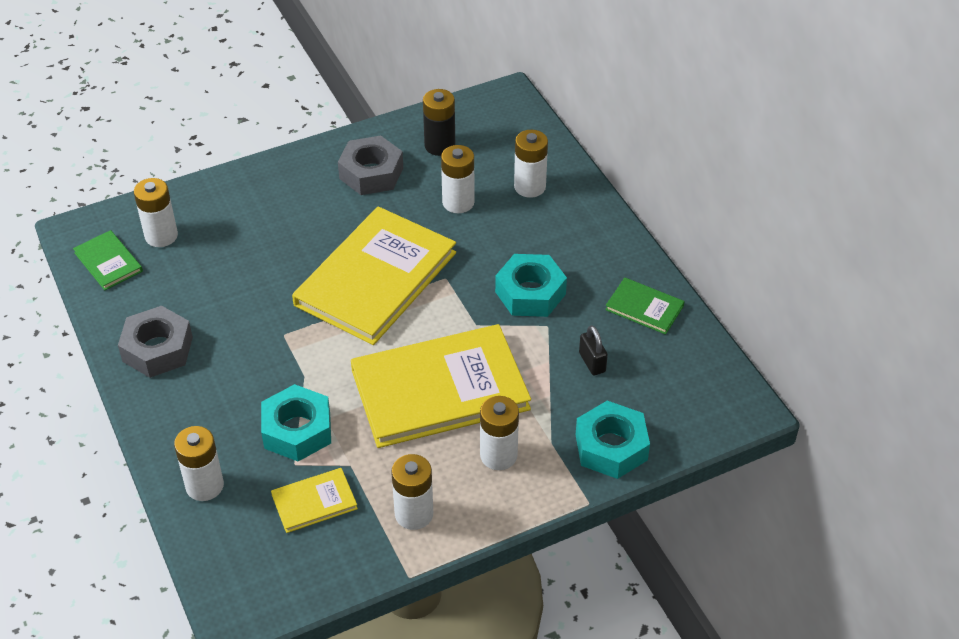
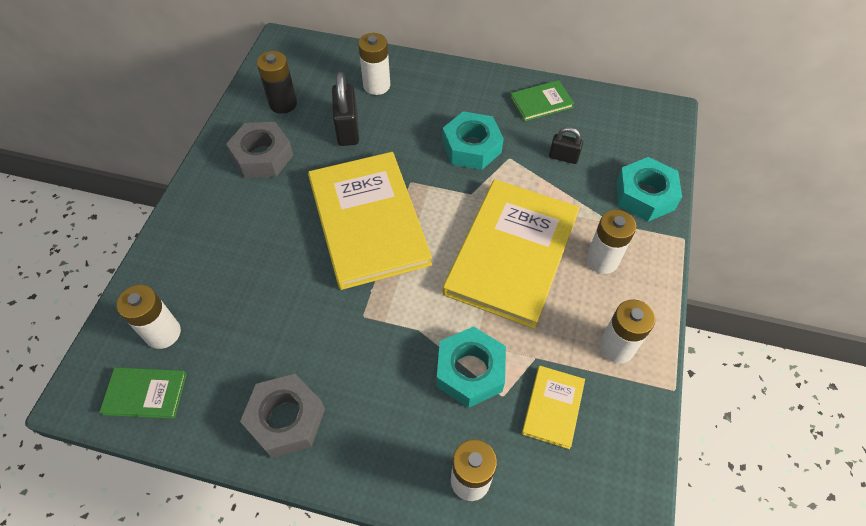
camera: 50 degrees left, 10 degrees up
(458, 202) = (347, 129): white battery -> black padlock

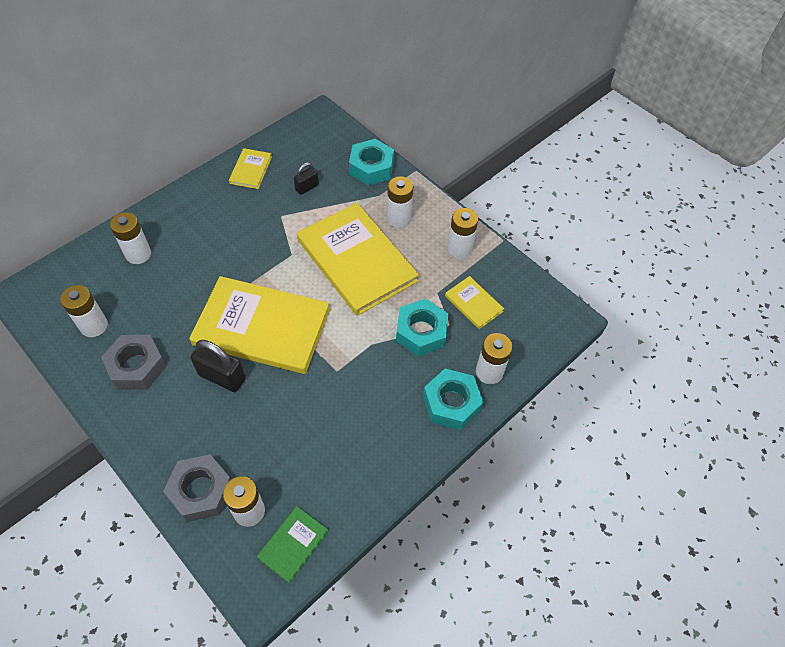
camera: 60 degrees left, 0 degrees up
(283, 104) = (94, 326): black battery -> white battery
(286, 419) = (380, 456): grey nut -> grey nut (201, 491)
(347, 129) = (164, 295): black padlock -> black padlock (222, 377)
(471, 147) = (252, 231): turquoise nut -> turquoise nut (451, 403)
(541, 102) = (251, 170): green book -> yellow book

